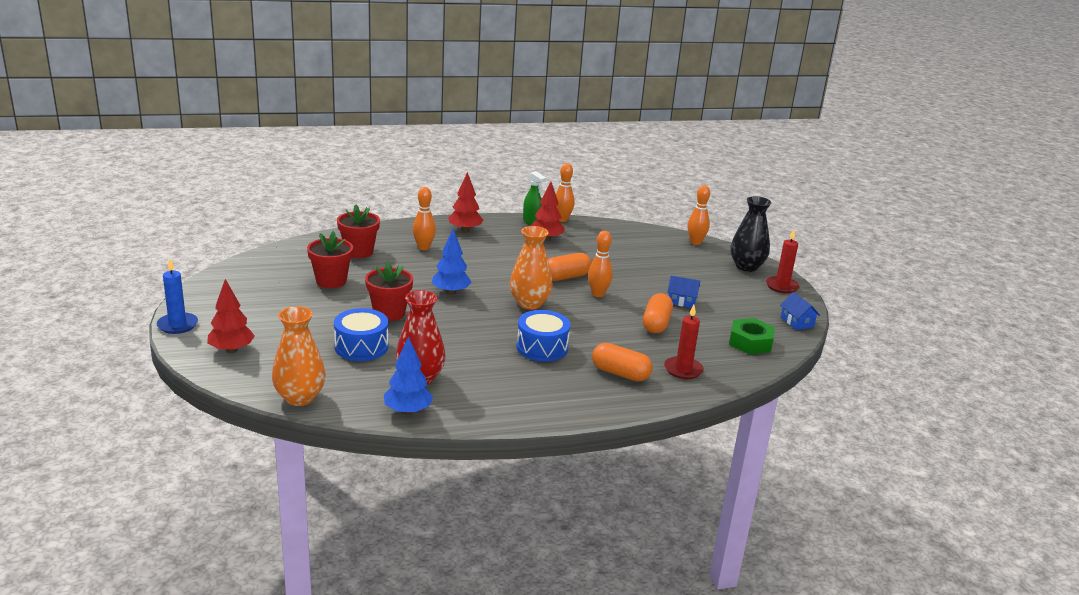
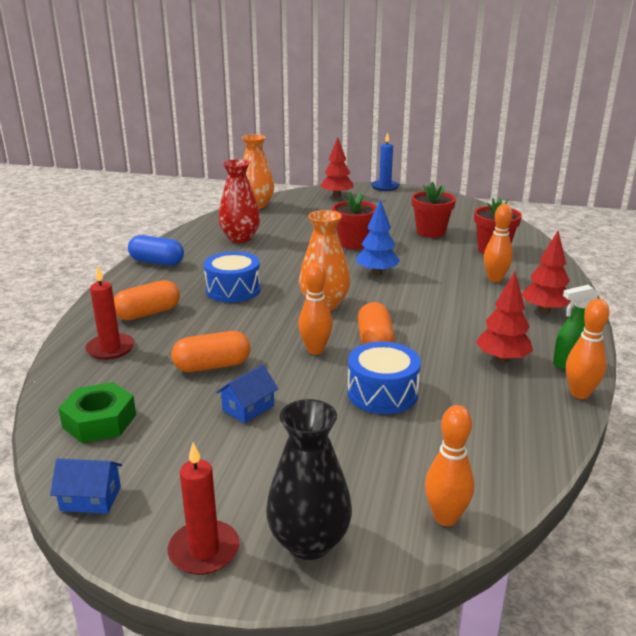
camera: 120 degrees right, 0 degrees up
(361, 347) = (305, 228): blue drum -> blue drum (382, 393)
(408, 411) = (202, 228): blue tree -> none
(523, 407) = (157, 262): none -> blue capsule
(656, 324) = (212, 366): orange capsule -> orange capsule turned 60 degrees counterclockwise

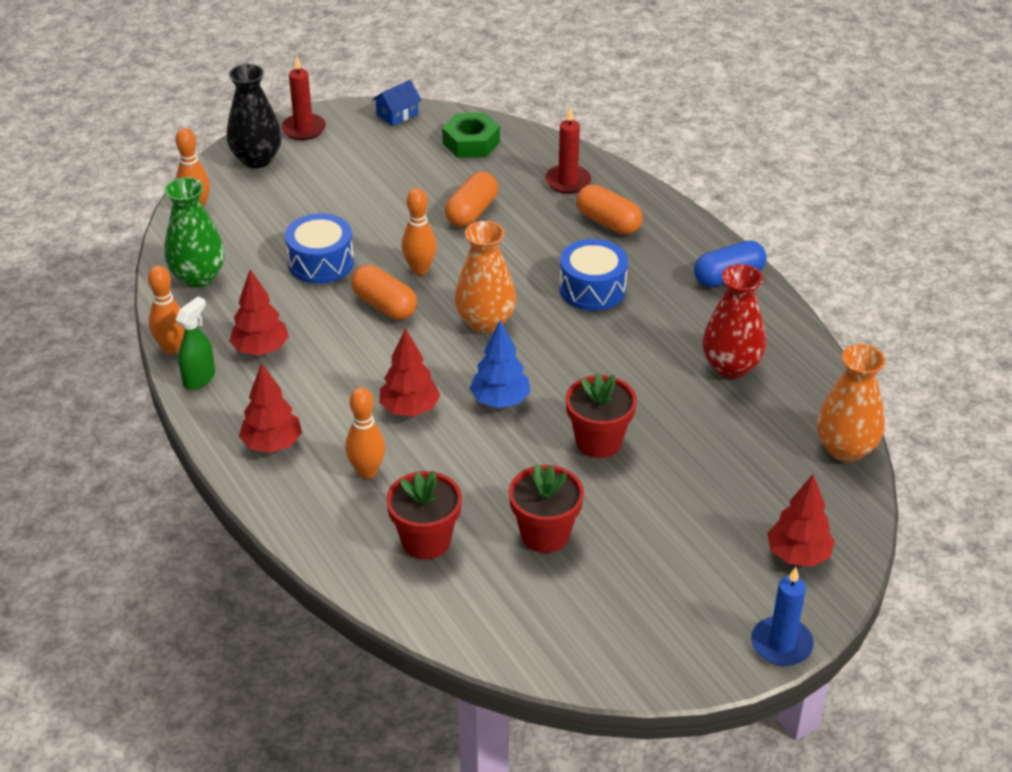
camera: 135 degrees right, 15 degrees up
(148, 313) = (608, 222): orange capsule -> orange capsule turned 60 degrees counterclockwise
(248, 408) = (396, 200): blue house -> none
(435, 290) = (409, 409): none -> red tree
(508, 439) = (198, 277): none -> green vase

